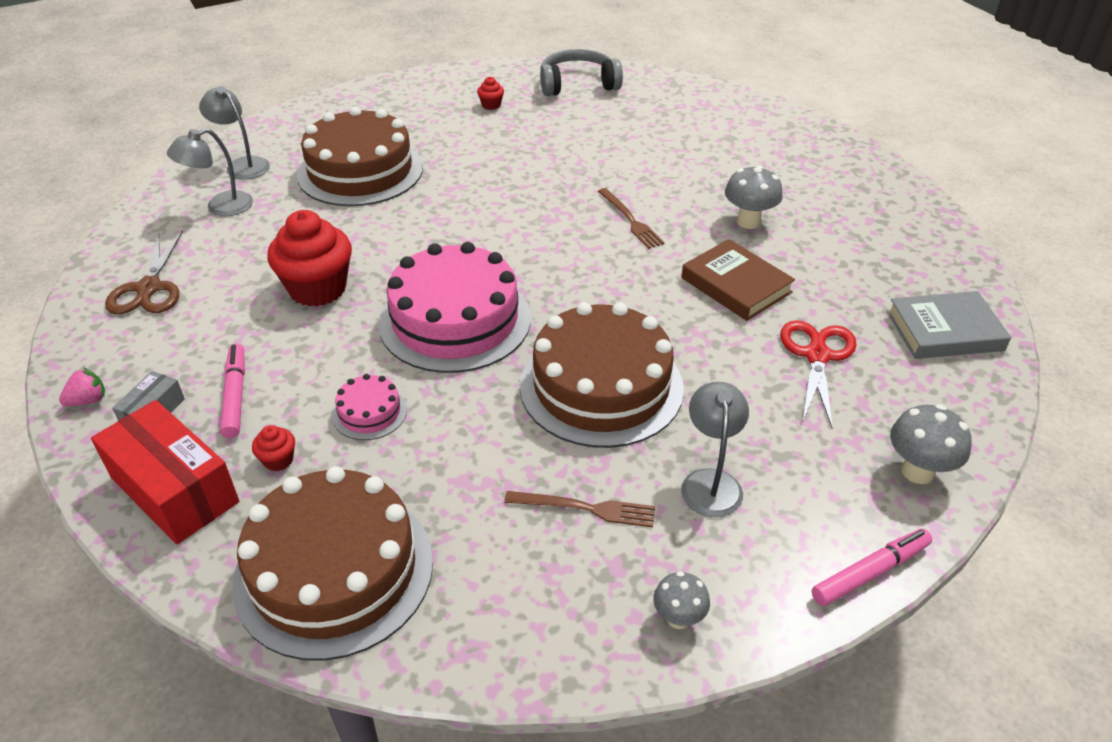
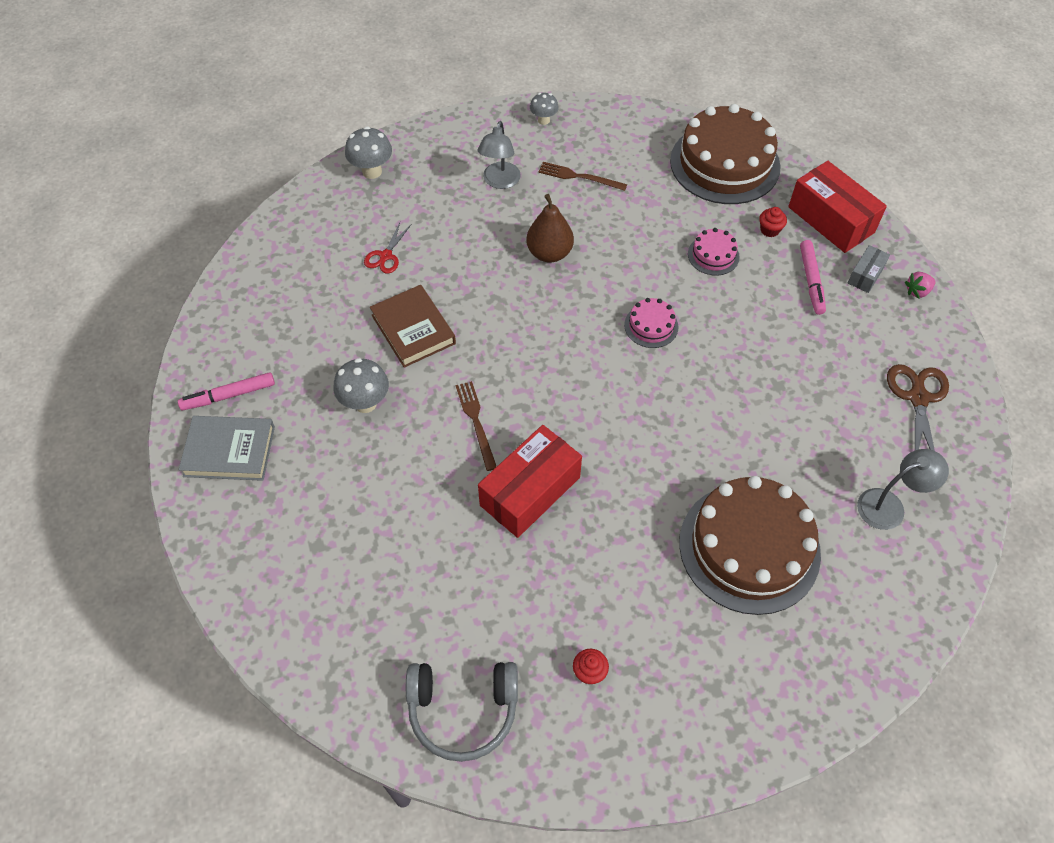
camera: 170 degrees left, 15 degrees up
(242, 165) = (887, 581): grey lamp -> none
(318, 289) = (768, 376): red cupcake -> none
(455, 320) = (651, 326): pink cake -> pink cake, size x0.44
(562, 183) = (530, 491): none -> red box
(601, 386) = (549, 253): brown cake -> brown pear
(817, 356) = (386, 256): red scissors -> red scissors, size x0.63
(870, 572) = (434, 127): pink marker -> pink marker (229, 396)
(944, 331) = (278, 263): grey book -> grey book (229, 451)

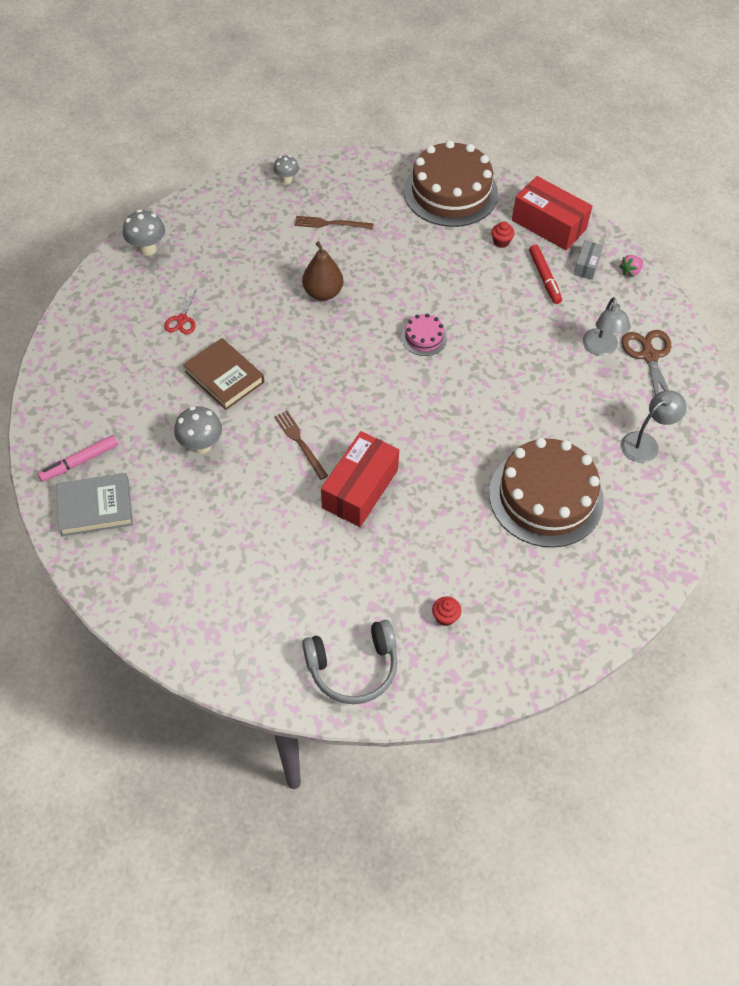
camera: 15 degrees left, 0 degrees up
(500, 182) = (263, 239): grey lamp -> grey lamp (601, 348)
(713, 255) = (460, 270): pink cake -> none
(811, 281) = (544, 278): pink marker -> red marker

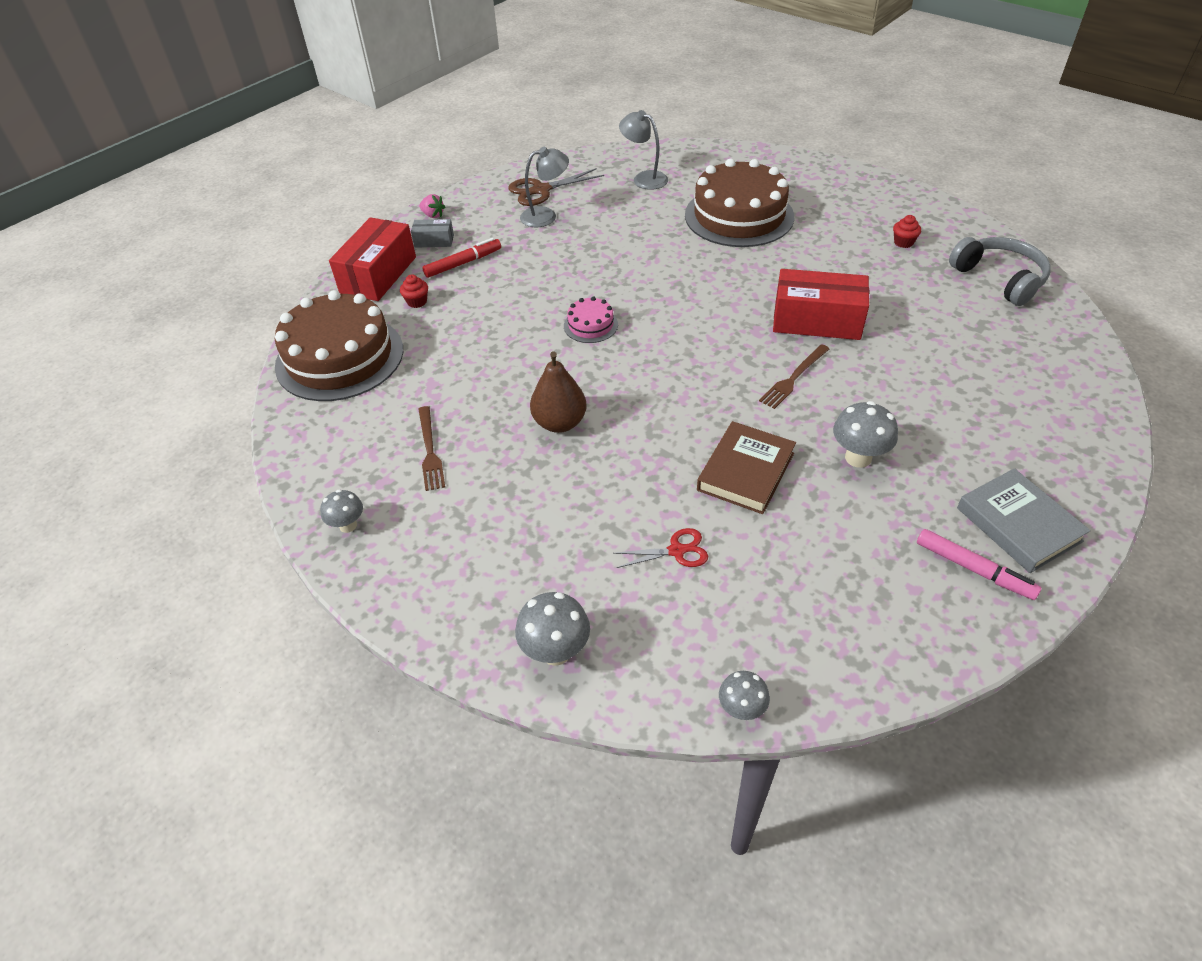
camera: 105 degrees left, 10 degrees down
(67, 313) = (741, 709): none -> grey mushroom

